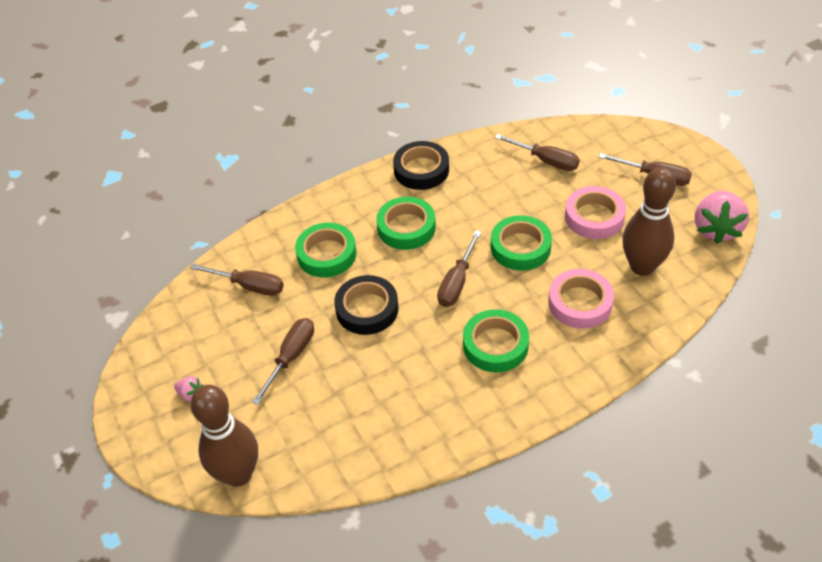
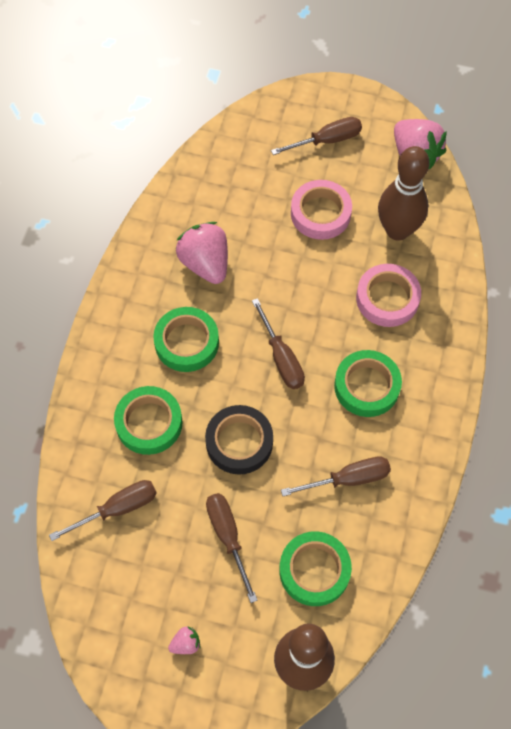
camera: 50 degrees left, 15 degrees up
(421, 170) = (137, 277): black tape -> none
(475, 192) = (205, 263): none -> pink strawberry
(520, 247) = (295, 286): green tape -> green tape (314, 570)
(546, 161) = (230, 188): brown screwdriver -> brown screwdriver (348, 479)

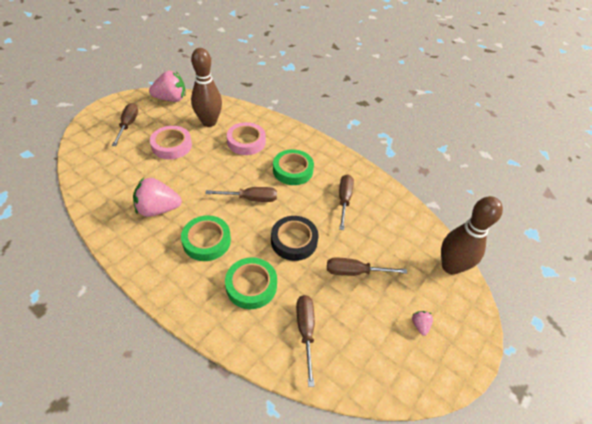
camera: 70 degrees left, 15 degrees down
(314, 570) = (393, 237): green tape -> none

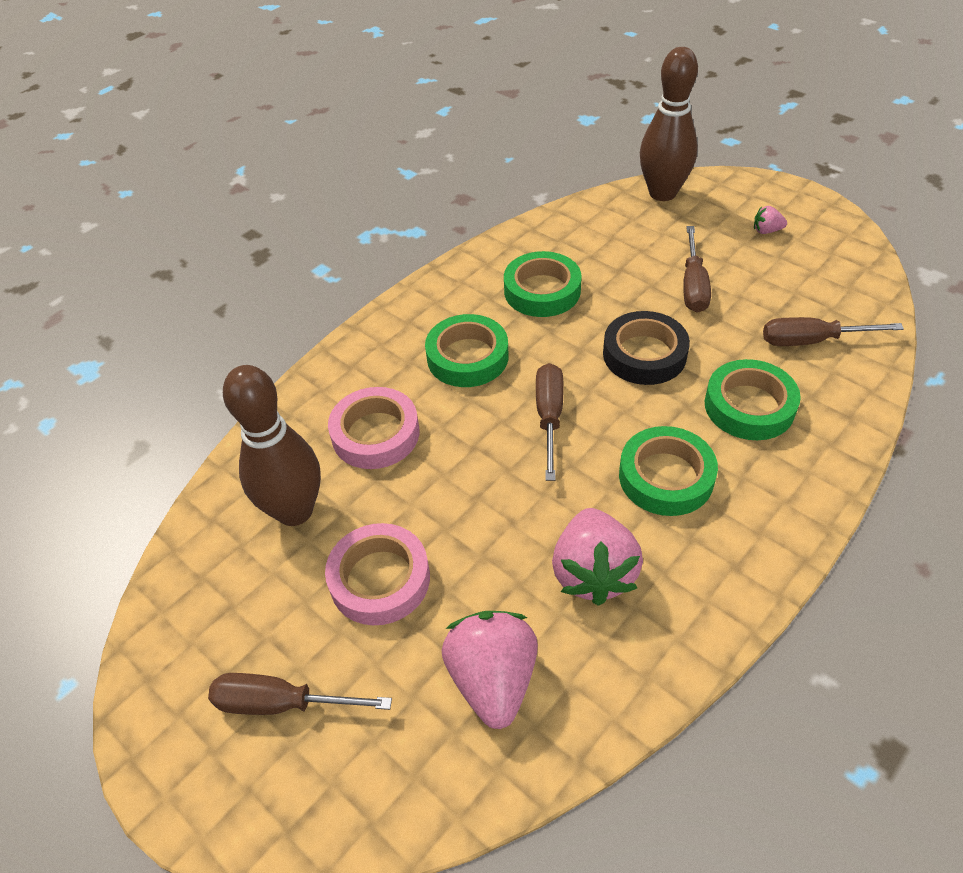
camera: 80 degrees left, 0 degrees up
(171, 99) = (175, 612): pink strawberry -> pink strawberry (493, 679)
(344, 200) = (542, 291): brown screwdriver -> green tape

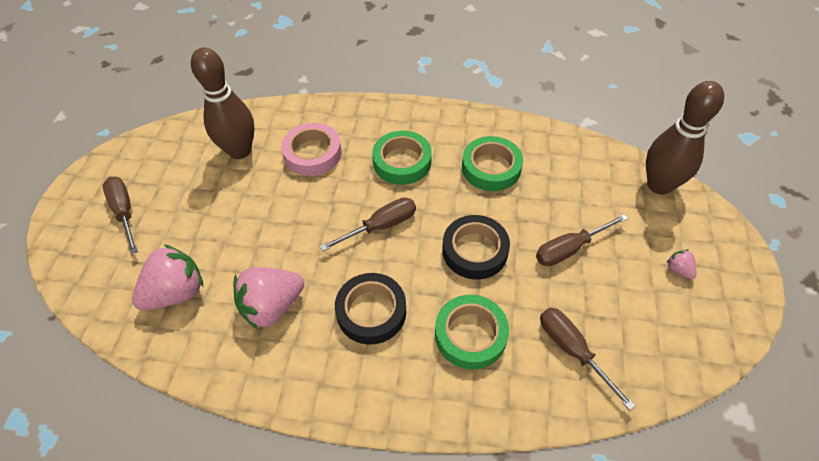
camera: 55 degrees right, 5 degrees up
(380, 579) = (215, 209): pink tape -> none
(666, 477) = (371, 311): green tape -> black tape

